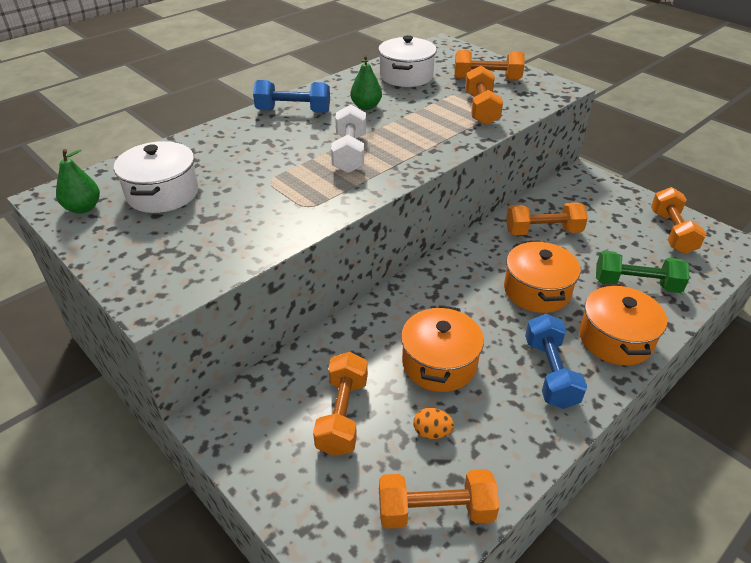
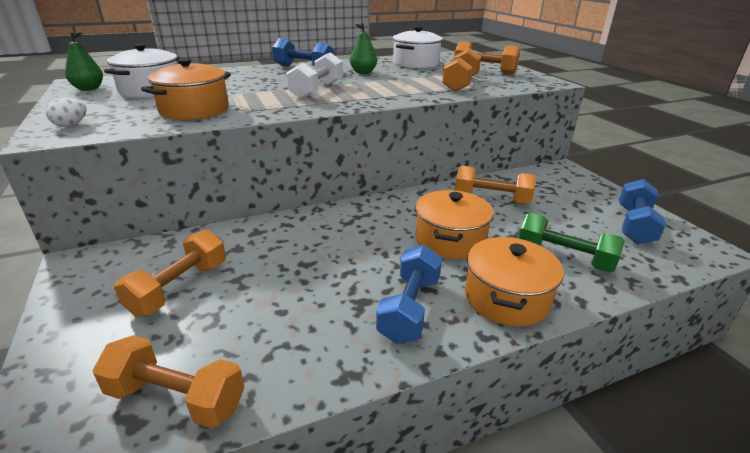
camera: 20 degrees right, 10 degrees down
(152, 277) = (71, 125): none -> white egg
(432, 432) = (243, 325): orange egg -> none
(439, 363) = (304, 272): orange pot -> orange pot (194, 110)
(672, 232) = (634, 225): orange dumbbell -> blue dumbbell

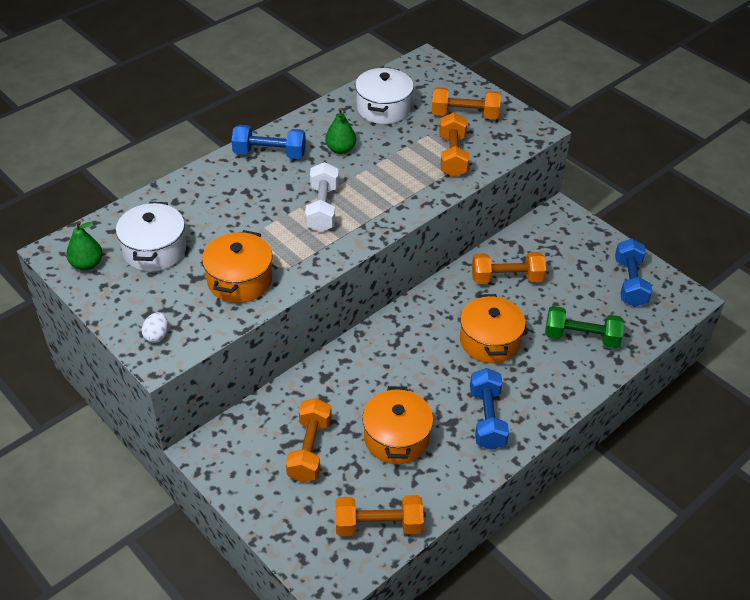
camera: 20 degrees left, 15 degrees up
(506, 298) = (549, 390): orange pot -> orange pot (396, 438)

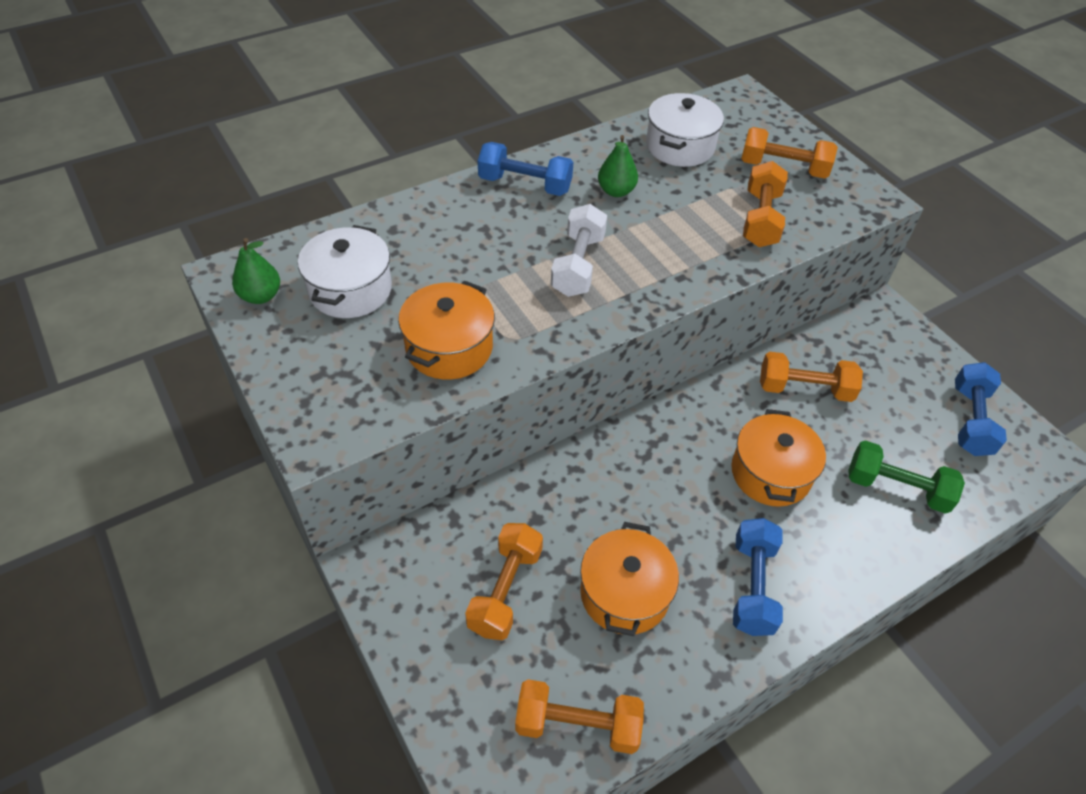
camera: 10 degrees right, 5 degrees up
(157, 335) = (322, 409): white egg -> none

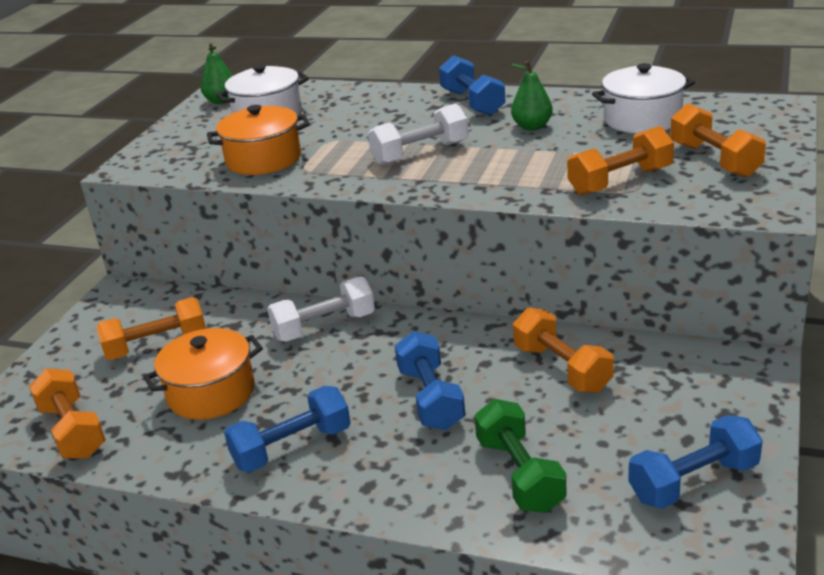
camera: 55 degrees right, 20 degrees down
(608, 468) = (324, 326): none -> white dumbbell
(770, 473) = (430, 398): orange pot -> blue dumbbell

